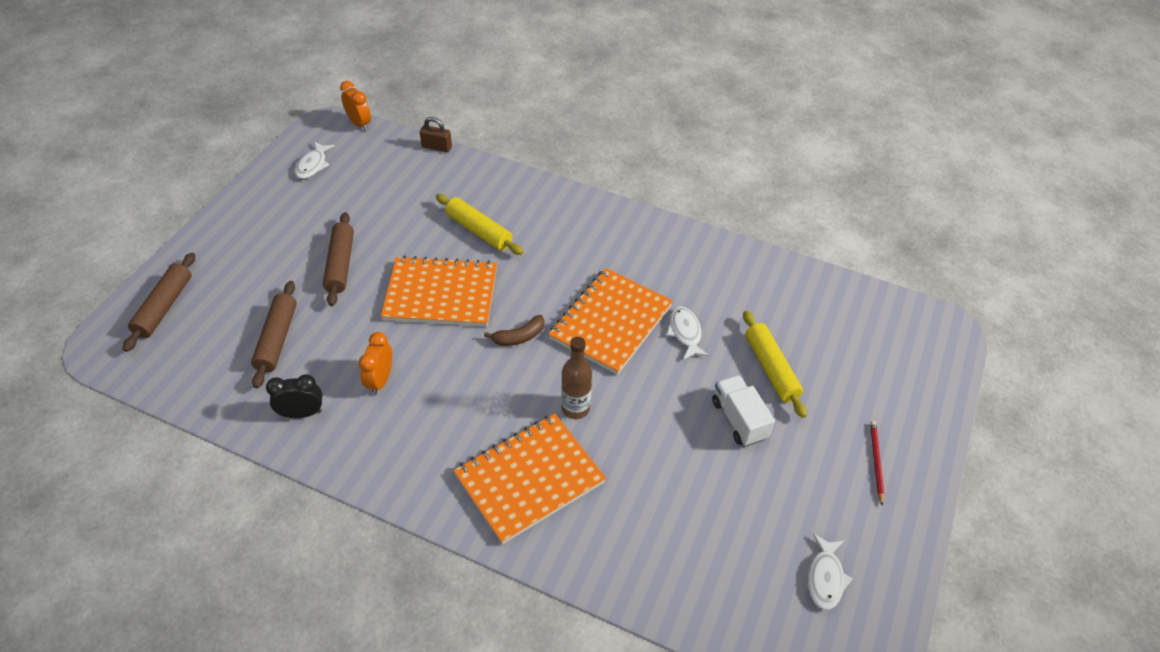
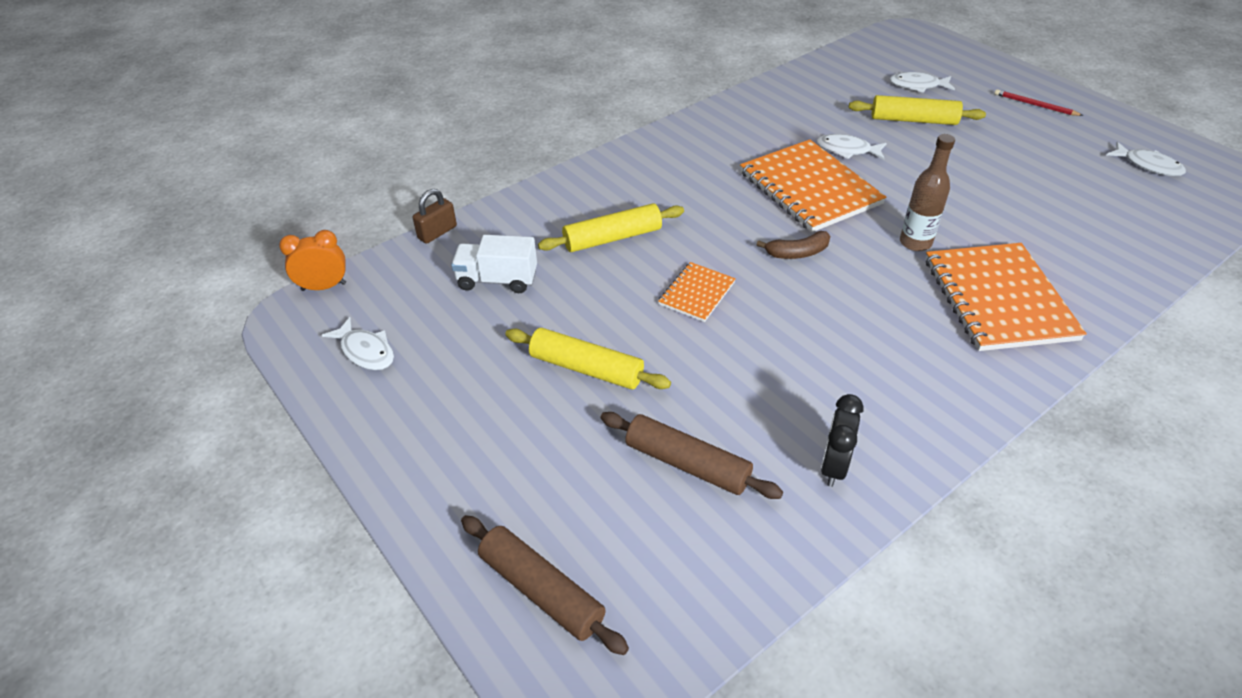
camera: 60 degrees left, 5 degrees down
(340, 264) = (586, 368): brown rolling pin -> yellow rolling pin
(380, 380) = (810, 379): orange clock -> none
(441, 294) = (697, 293): orange notebook -> orange notebook, size x0.51
(519, 337) = (797, 253): brown banana -> brown banana turned 75 degrees clockwise
(739, 419) = (966, 154): white truck -> white truck (497, 280)
(839, 359) = (917, 86): none -> white fish

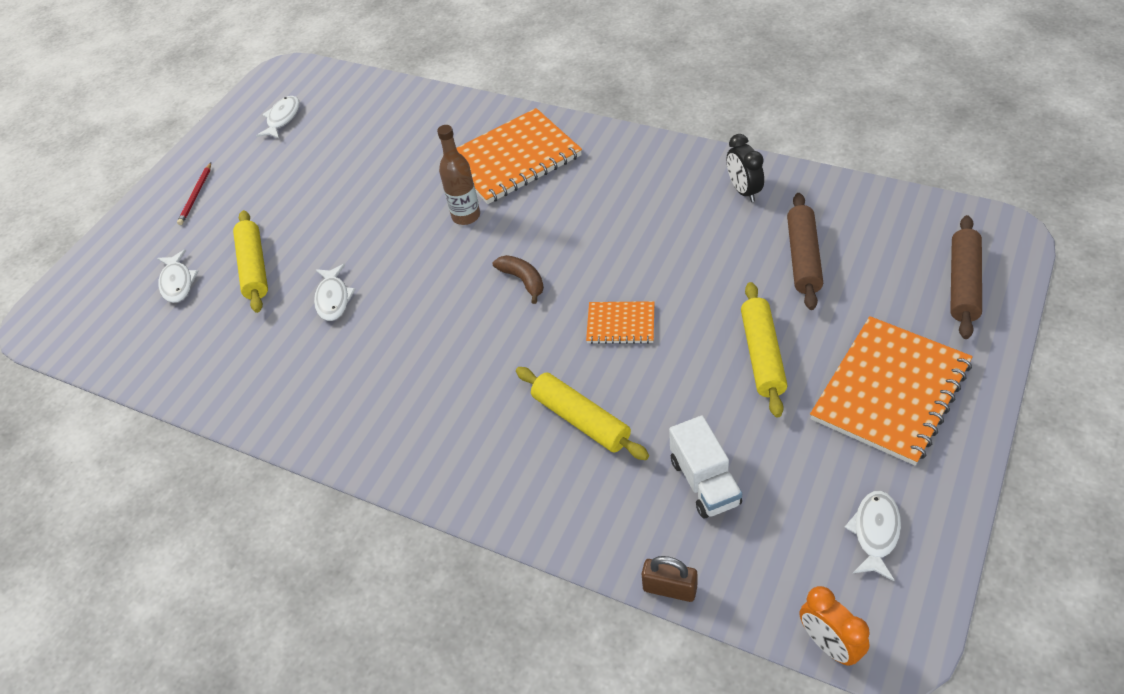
camera: 110 degrees left, 5 degrees up
(809, 188) = (416, 304): orange notebook -> orange notebook (890, 391)
(833, 466) = (743, 191): black clock -> black clock turned 75 degrees clockwise

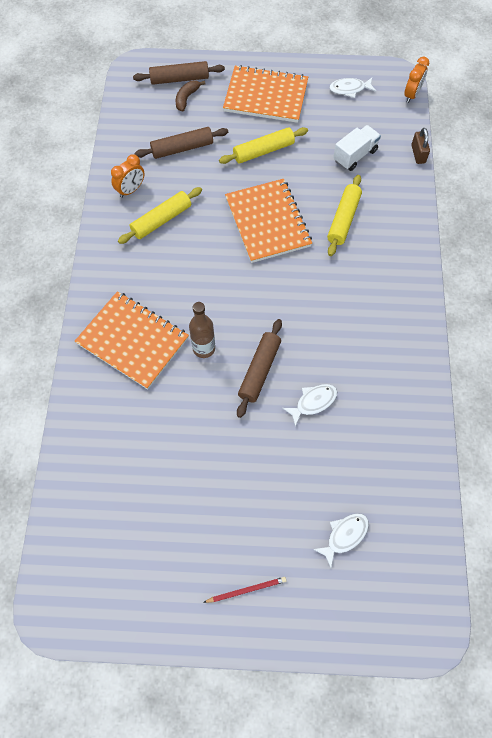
camera: 120 degrees left, 15 degrees up
(254, 267) = (307, 480): yellow rolling pin -> yellow rolling pin (161, 220)
(282, 118) = (124, 569): white fish -> none
(406, 259) = (259, 370): none -> brown rolling pin
(523, 280) = (252, 287): brown banana -> brown banana (186, 98)
(620, 324) = (267, 222): orange notebook -> orange notebook, size x1.98
(743, 191) = (131, 190): black clock -> orange clock

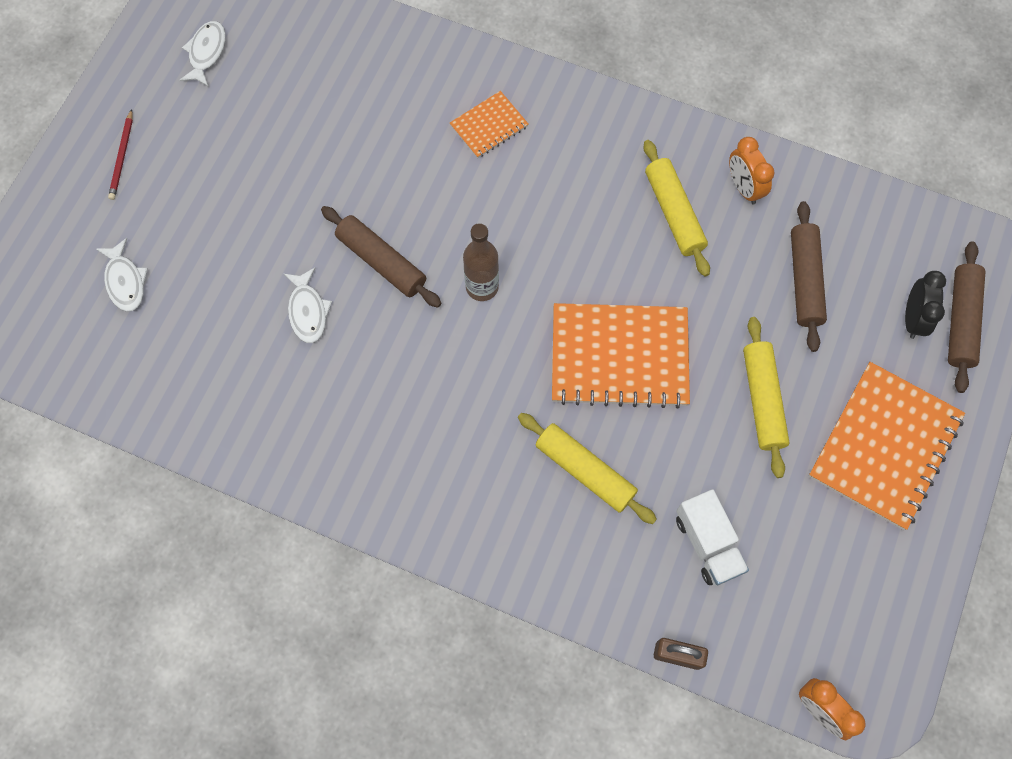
camera: 110 degrees right, 5 degrees up
(132, 341) = (489, 126): orange notebook -> orange notebook, size x0.51
(186, 98) = (913, 319): brown banana -> black clock
(204, 348) = (443, 205): brown bottle -> brown bottle (482, 287)
(349, 89) = (864, 599): white fish -> white fish (206, 53)

